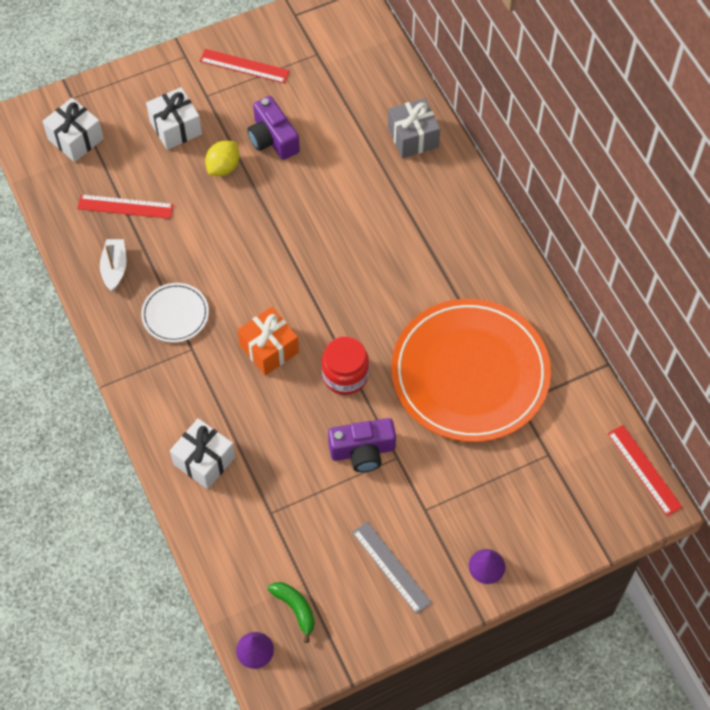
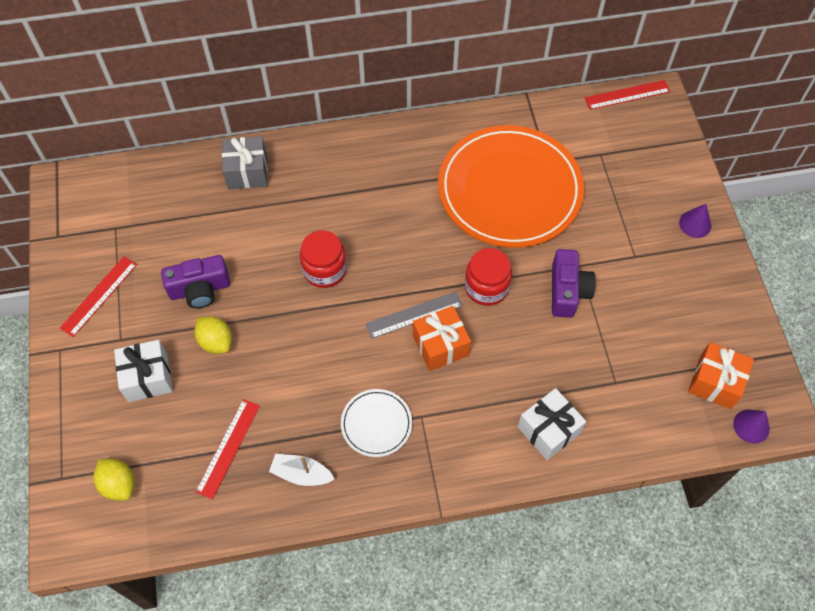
camera: 75 degrees left, 0 degrees up
(75, 139) = (119, 484): white gift -> yellow lemon
(295, 609) = (715, 382): green banana -> orange gift
(323, 231) = (324, 270): none -> red jar
(391, 567) = (685, 295): grey ruler -> grey ruler (414, 315)

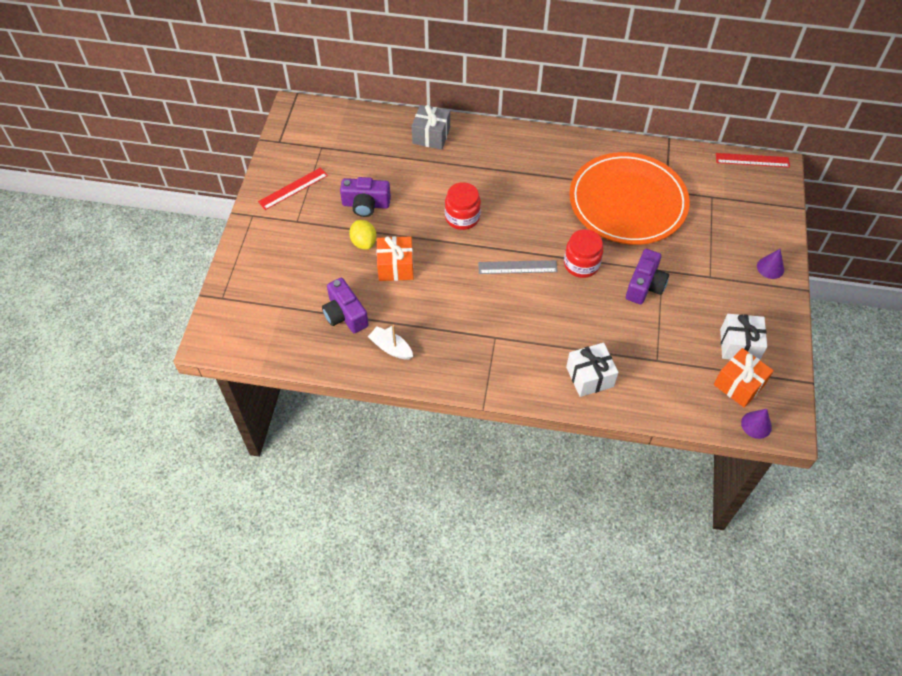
camera: 20 degrees right, 5 degrees down
(119, 484) = (259, 314): yellow lemon -> none
(148, 377) = (306, 251): white gift -> white gift (739, 345)
(228, 448) = (345, 314): red ruler -> purple camera
(376, 424) = (459, 332): white plate -> none
(440, 345) = (529, 294): orange gift -> orange gift (395, 267)

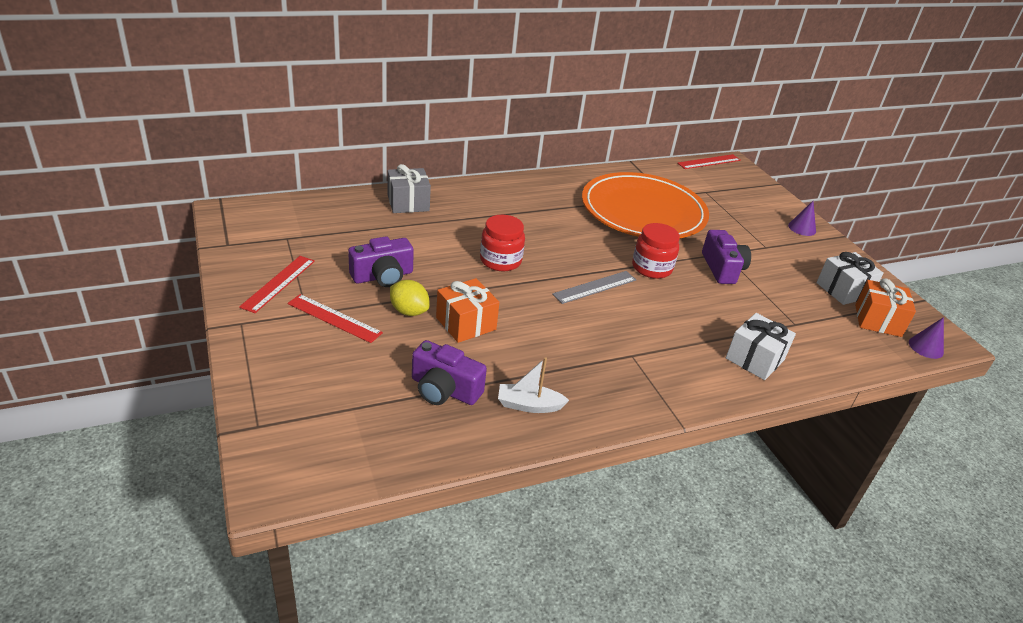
camera: 35 degrees left, 20 degrees down
(311, 231) = (334, 318): none -> red ruler

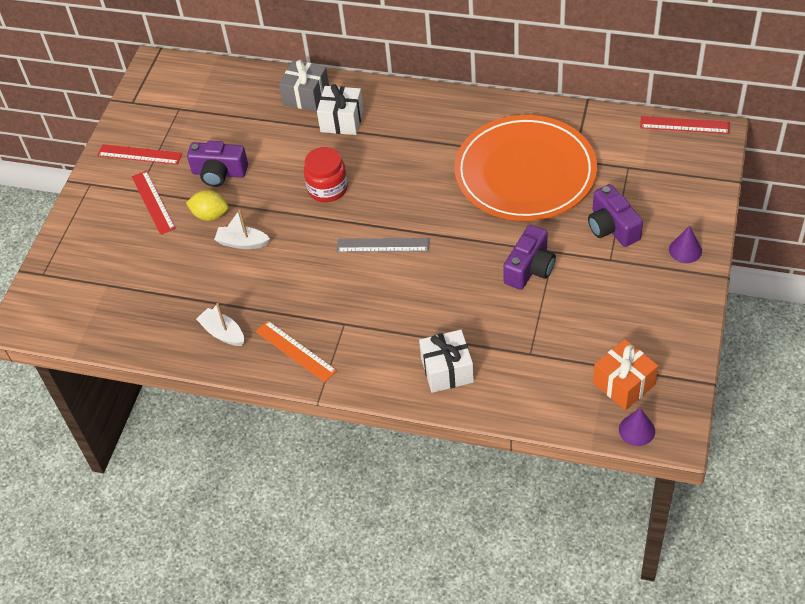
camera: 45 degrees right, 15 degrees up
(278, 283) = (140, 154): red ruler -> red ruler turned 45 degrees clockwise
(409, 311) = (210, 215): yellow lemon -> yellow lemon turned 60 degrees counterclockwise
(444, 389) = (177, 295): purple camera -> purple camera (612, 227)
(466, 323) = (242, 243): orange gift -> white boat
(615, 394) = (295, 351): none -> orange ruler
(651, 268) = (458, 243): red jar -> none
(843, 290) = (631, 339): white gift -> white gift (342, 121)

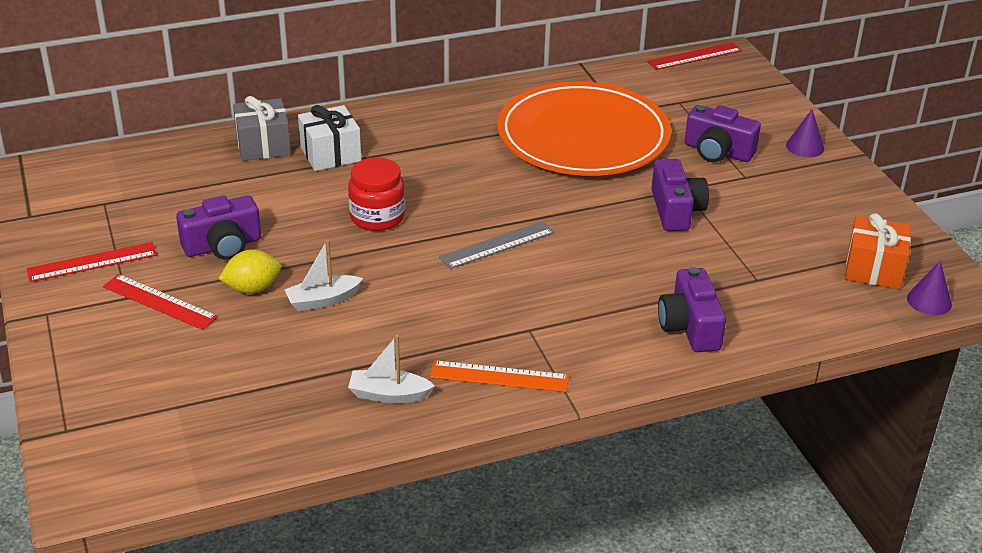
camera: 40 degrees left, 15 degrees down
(447, 370) = (690, 327): white gift -> purple camera

